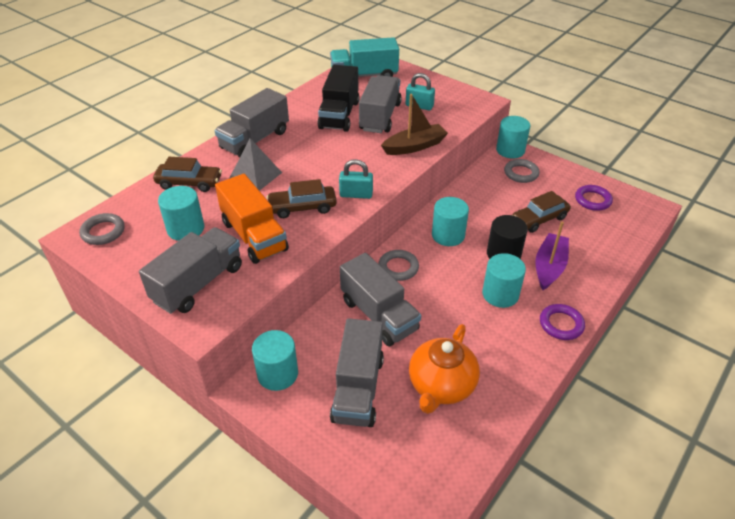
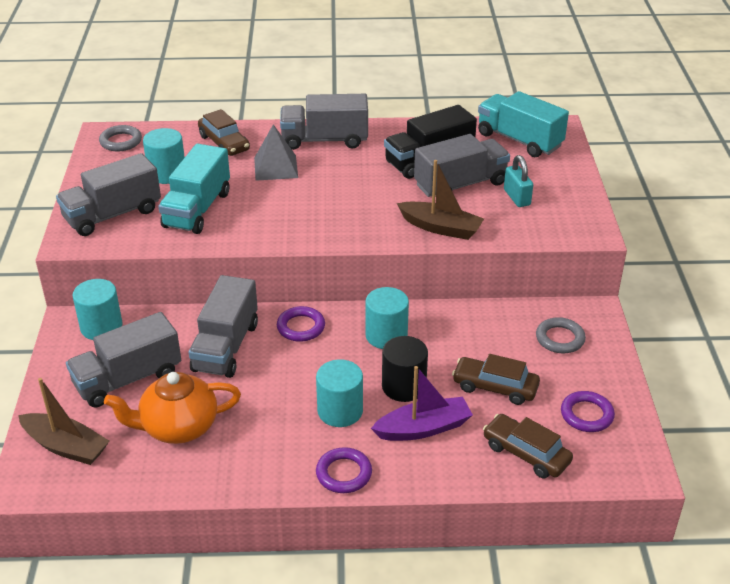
camera: 50 degrees right, 5 degrees down
(198, 284) = (112, 215): grey truck -> grey truck turned 150 degrees clockwise
(254, 236) = (197, 209): orange truck -> turquoise truck
(302, 207) = (264, 213): brown car -> brown car (526, 453)
(356, 194) = (319, 231): turquoise padlock -> none
(398, 267) = (301, 327): grey ring -> purple ring
(400, 468) = (66, 446): none -> brown boat
(510, 150) = (592, 312): turquoise cylinder -> none

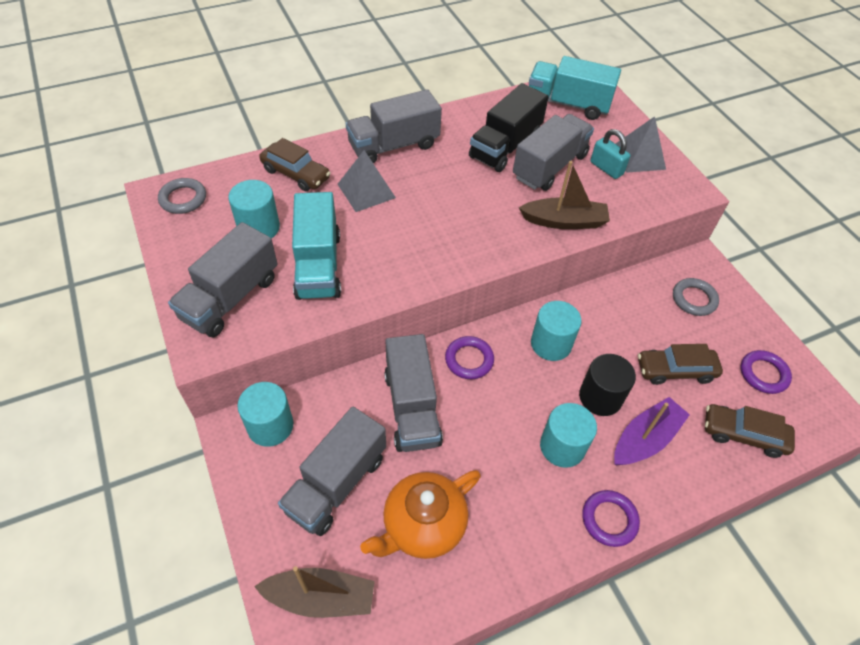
camera: 25 degrees left, 15 degrees up
(559, 195) = (639, 157): none -> grey pyramid

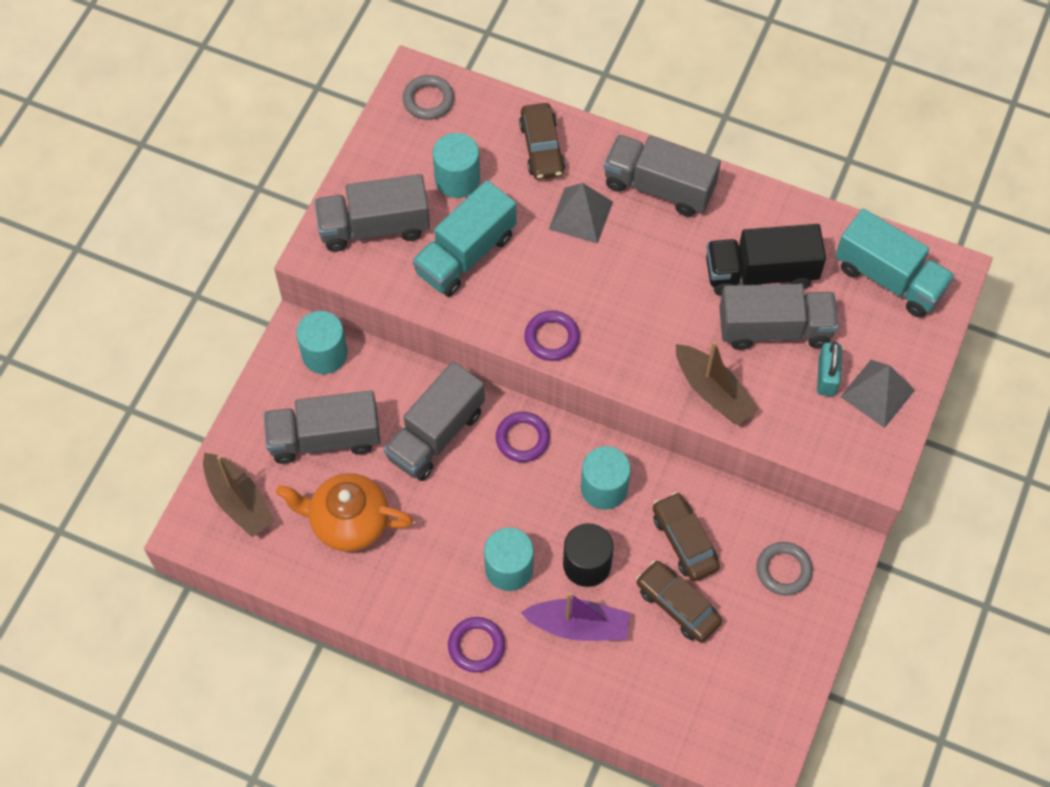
camera: 50 degrees right, 10 degrees up
(568, 104) = (889, 278): turquoise truck -> turquoise truck turned 150 degrees clockwise
(743, 435) = (660, 700): brown car -> brown car (684, 541)
(763, 374) = (749, 680): purple ring -> purple ring (552, 338)

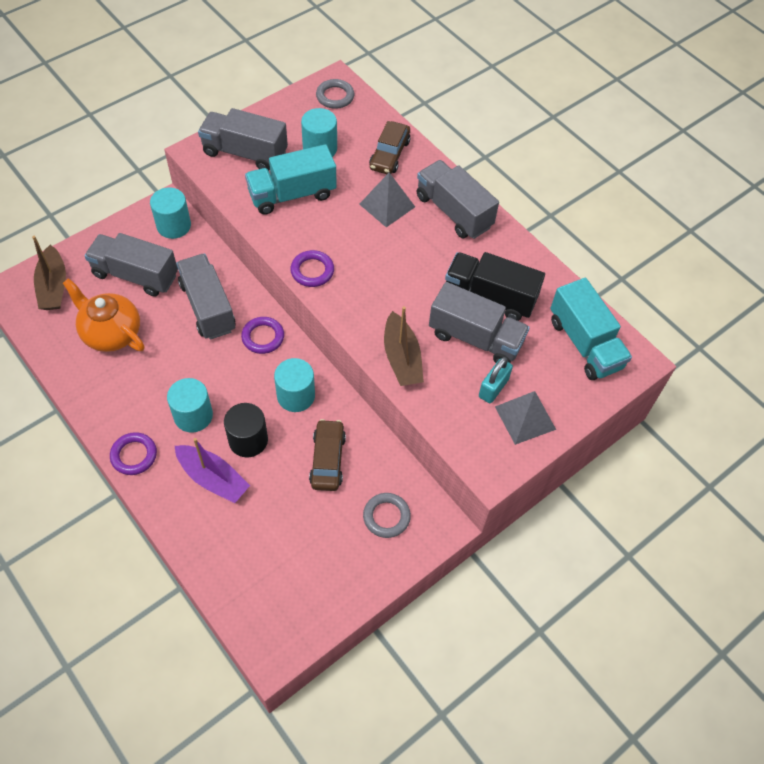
camera: 25 degrees right, 5 degrees down
(436, 434) = (208, 307): grey truck -> grey truck turned 90 degrees clockwise
(677, 605) = (292, 501): brown car -> none

